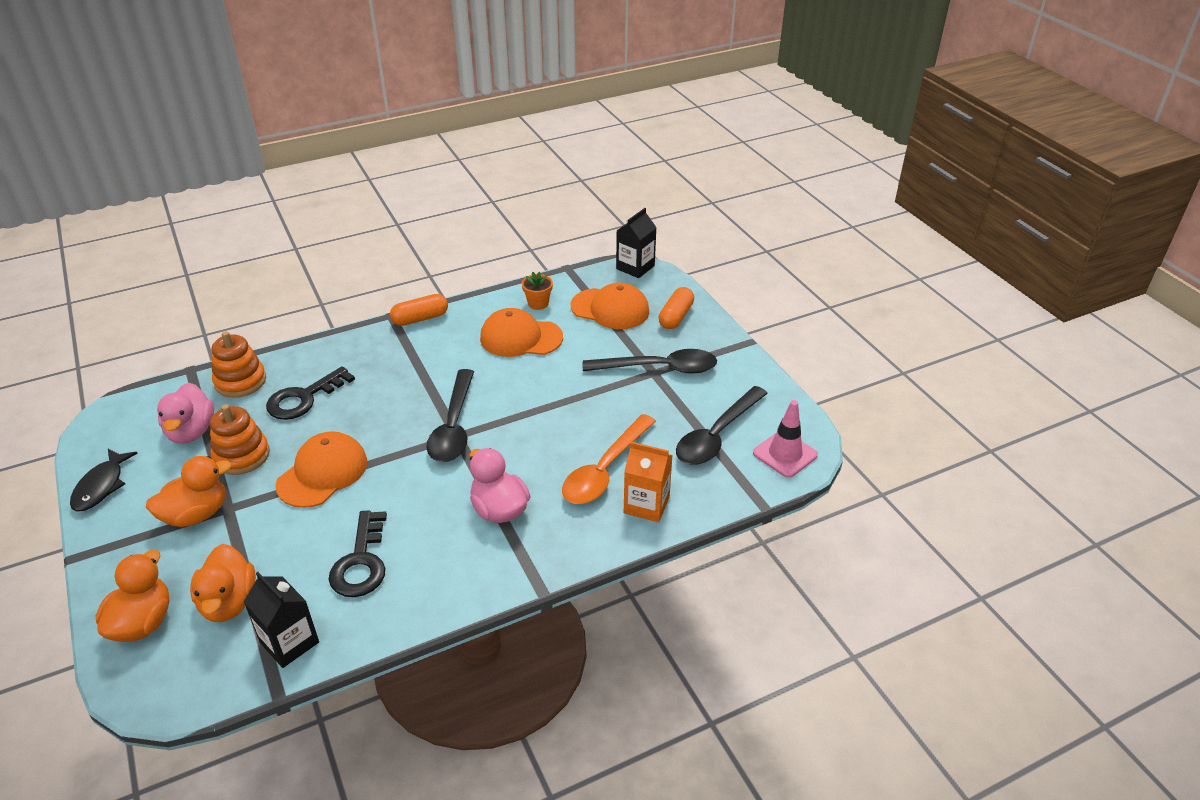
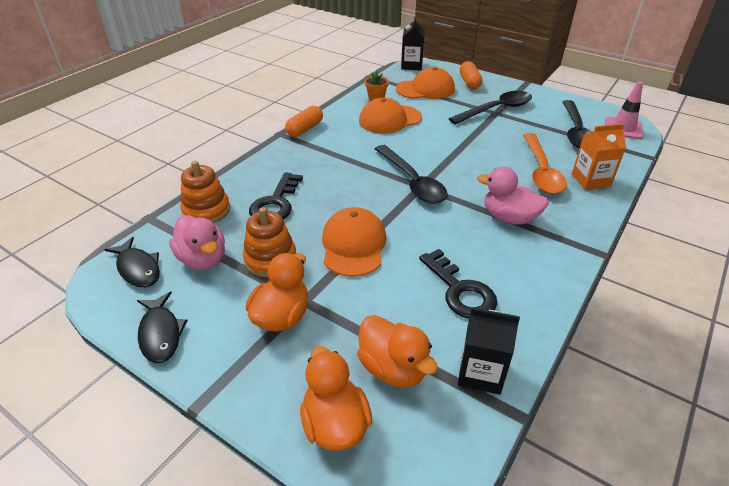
camera: 30 degrees left, 0 degrees up
(138, 418) = (138, 268): none -> black fish

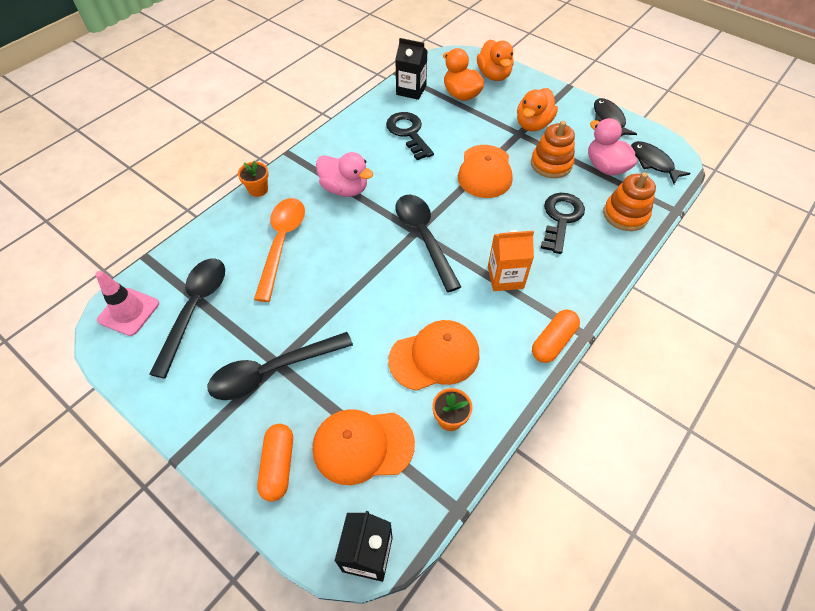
camera: 175 degrees left, 15 degrees up
(591, 180) = (239, 227): orange carton -> orange carton (505, 277)
(601, 212) = (258, 189): none -> orange flower pot

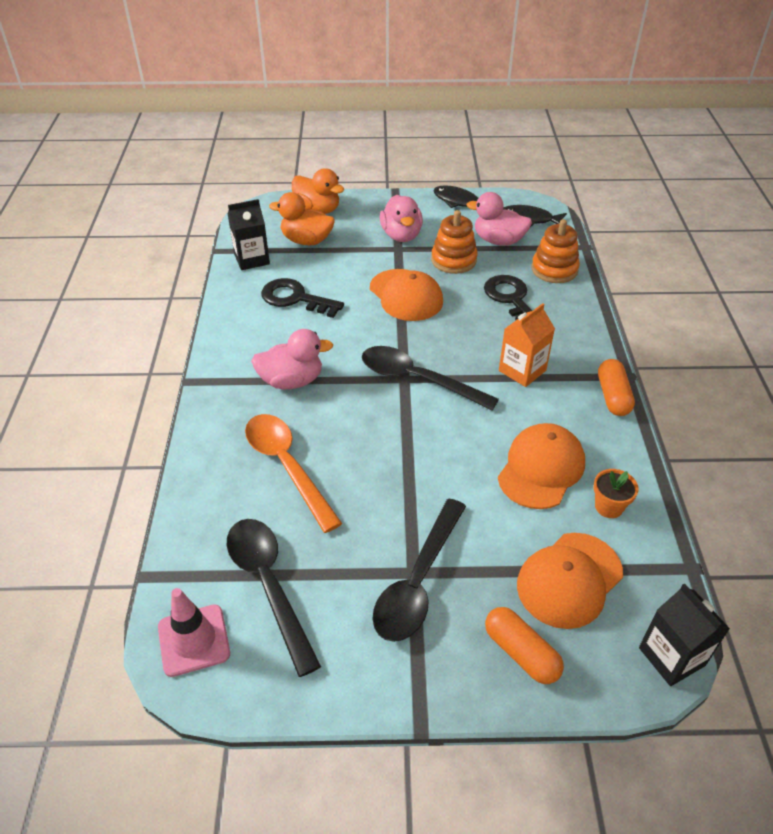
camera: 40 degrees left, 10 degrees down
(258, 189) = (198, 433): orange flower pot -> none
(533, 124) = (401, 235): orange duck -> pink duck

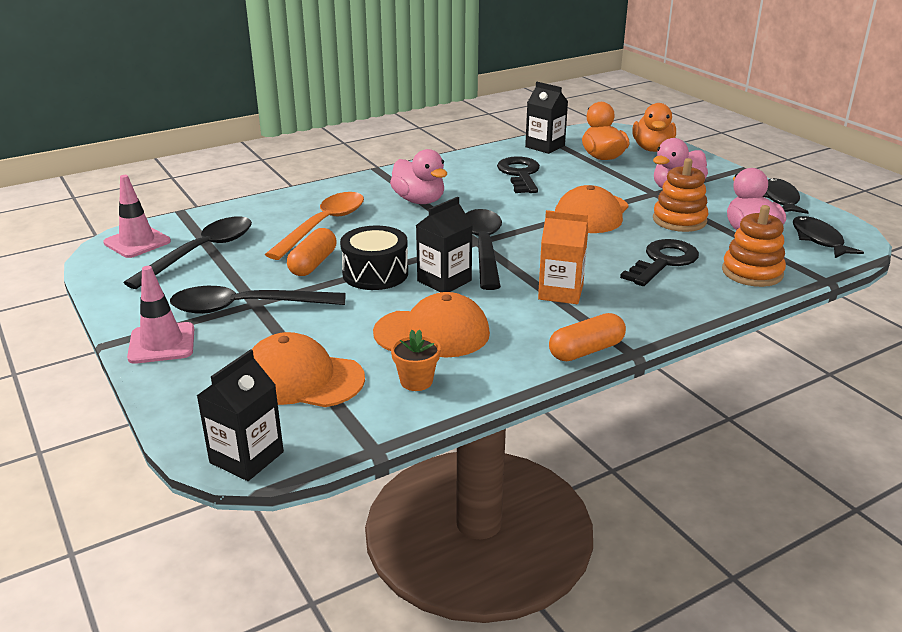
camera: 60 degrees right, 15 degrees down
(415, 465) = (375, 273): none -> black drum
(448, 673) = (162, 343): none -> pink traffic cone
(460, 427) = (444, 281): none -> black carton
(521, 652) = (202, 372): orange capsule -> orange capsule (313, 264)

